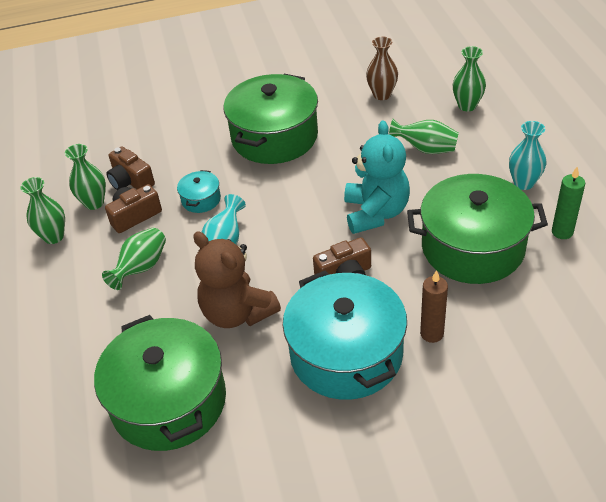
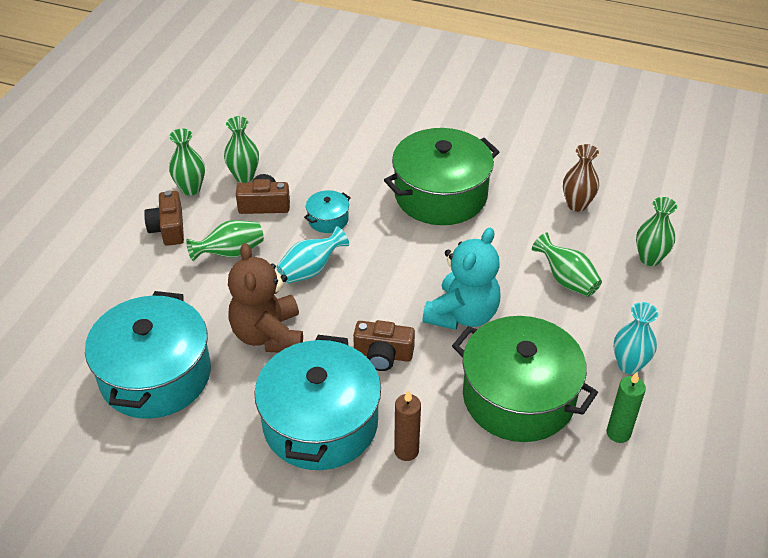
camera: 30 degrees right, 0 degrees up
(131, 181) = (288, 172): brown camera -> brown camera (168, 228)
(169, 401) = (155, 375): green pot -> turquoise pot

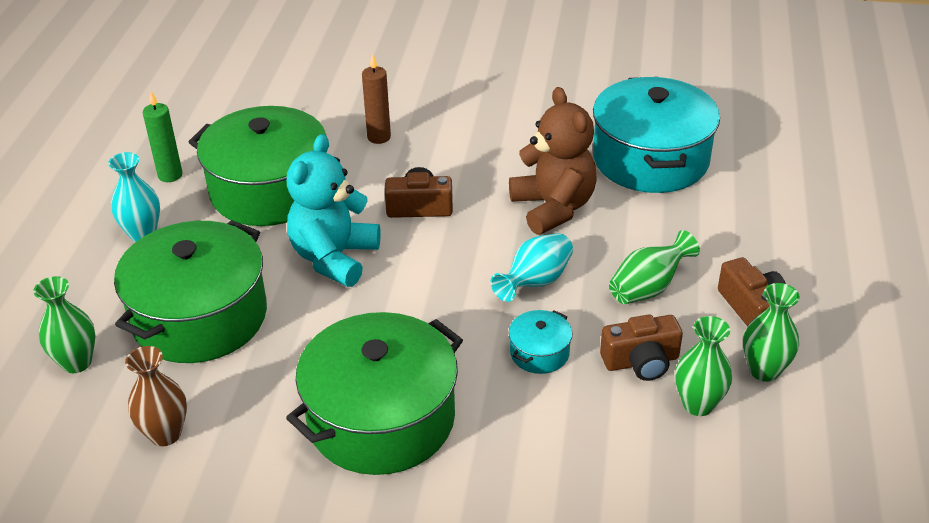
camera: 170 degrees right, 5 degrees down
(320, 423) = (467, 145): turquoise pot -> none
(566, 280) = (200, 317): green vase -> green pot

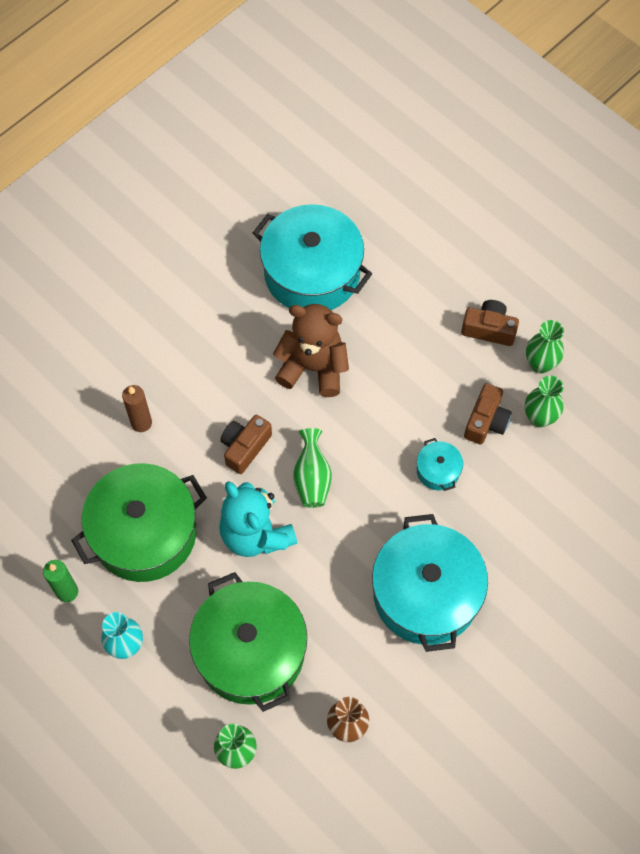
camera: 55 degrees left, 25 degrees up
(381, 419) = (426, 594): green pot -> turquoise pot
(535, 282) = (375, 429): turquoise vase -> none
(648, 288) = (430, 370): green vase -> green vase (312, 478)

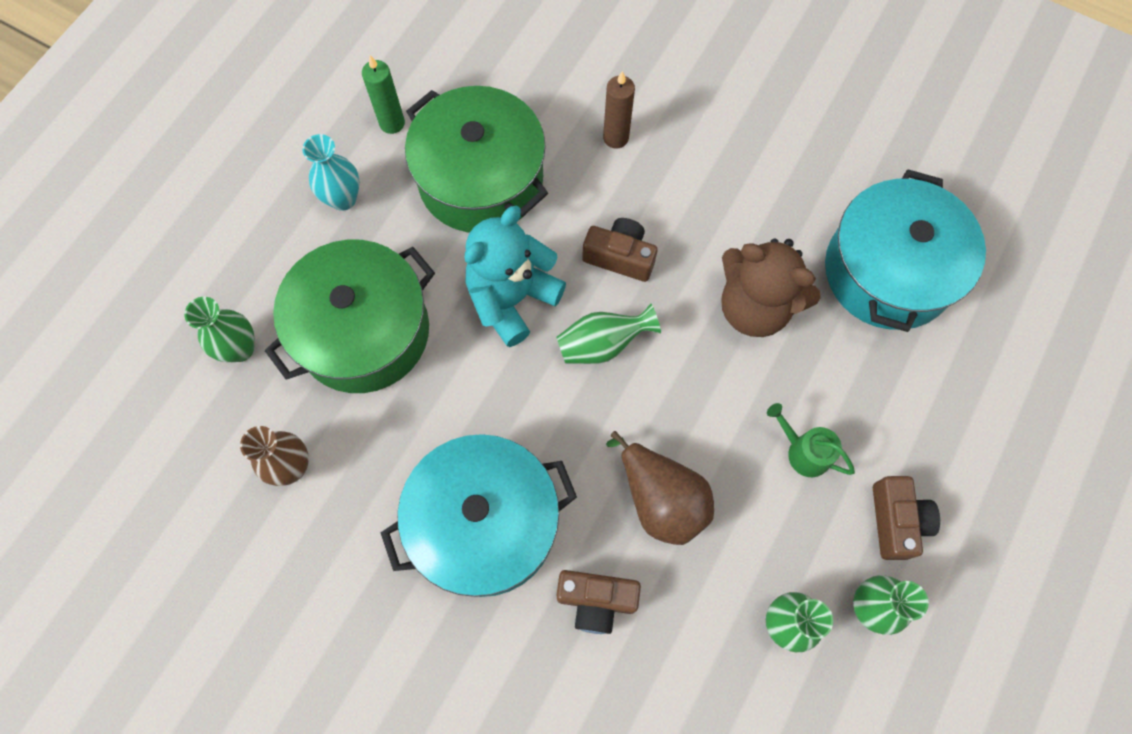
camera: 75 degrees right, 5 degrees up
(313, 367) = (754, 307): brown teddy bear -> brown teddy bear turned 120 degrees clockwise
(427, 370) = (803, 451): none -> green watering can
(438, 470) = (661, 499): turquoise pot -> brown pear
(486, 421) = (754, 548): brown camera -> brown camera (596, 600)

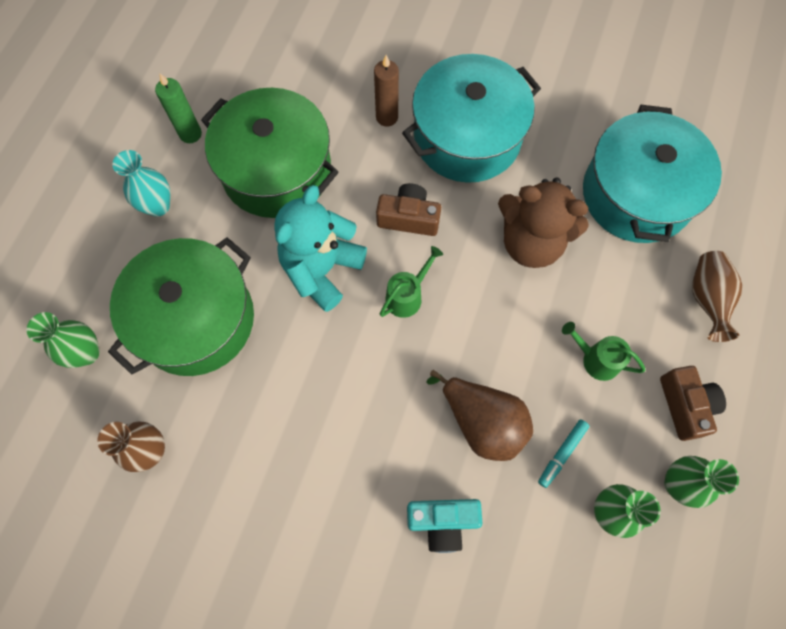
camera: 10 degrees left, 0 degrees up
(484, 523) = (332, 471): turquoise pot -> turquoise pot (467, 137)
(596, 600) = (442, 522): brown camera -> turquoise camera
(602, 344) = (407, 295): green vase -> green watering can
(744, 550) = (562, 454): none -> turquoise marker
(946, 405) = (707, 299): none -> brown vase

